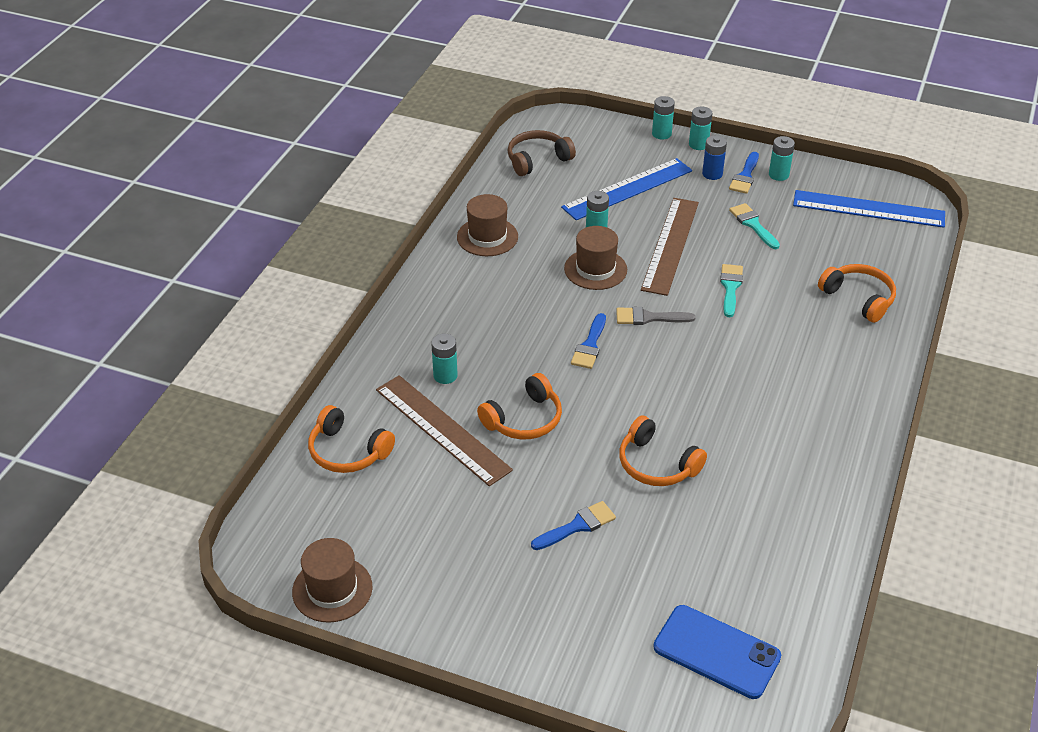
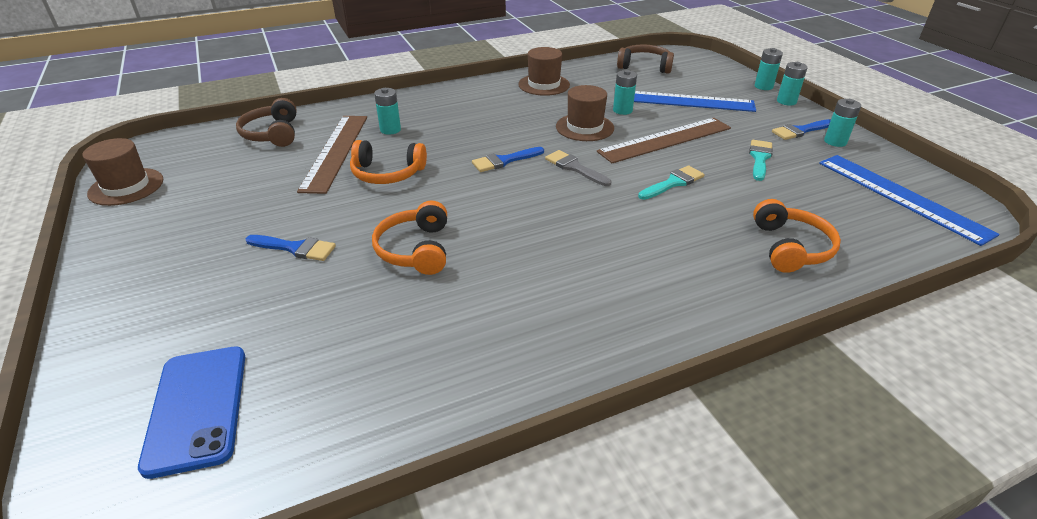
camera: 45 degrees right, 5 degrees down
(348, 451) = (272, 134): orange headphones -> brown headphones
(712, 174) = (771, 119): blue battery -> none

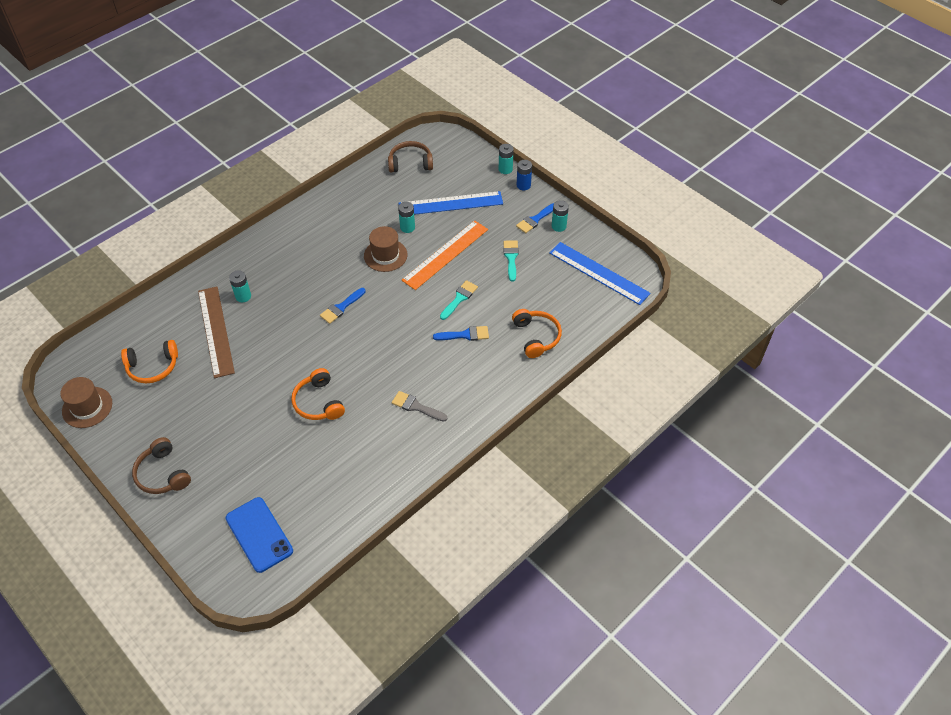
camera: 20 degrees left, 15 degrees up
(272, 134) = (155, 325): brown headphones -> brown headphones (163, 474)
(295, 248) = (243, 423): blue brush -> blue brush (465, 335)
(387, 173) = (266, 342): orange headphones -> orange headphones (153, 367)
(544, 85) = (338, 209): brown hat -> none
(574, 168) = (391, 301): grey brush -> grey brush (416, 407)
(665, 140) = (445, 254): brown ruler -> orange ruler
(786, 101) = (523, 185): turquoise battery -> blue battery

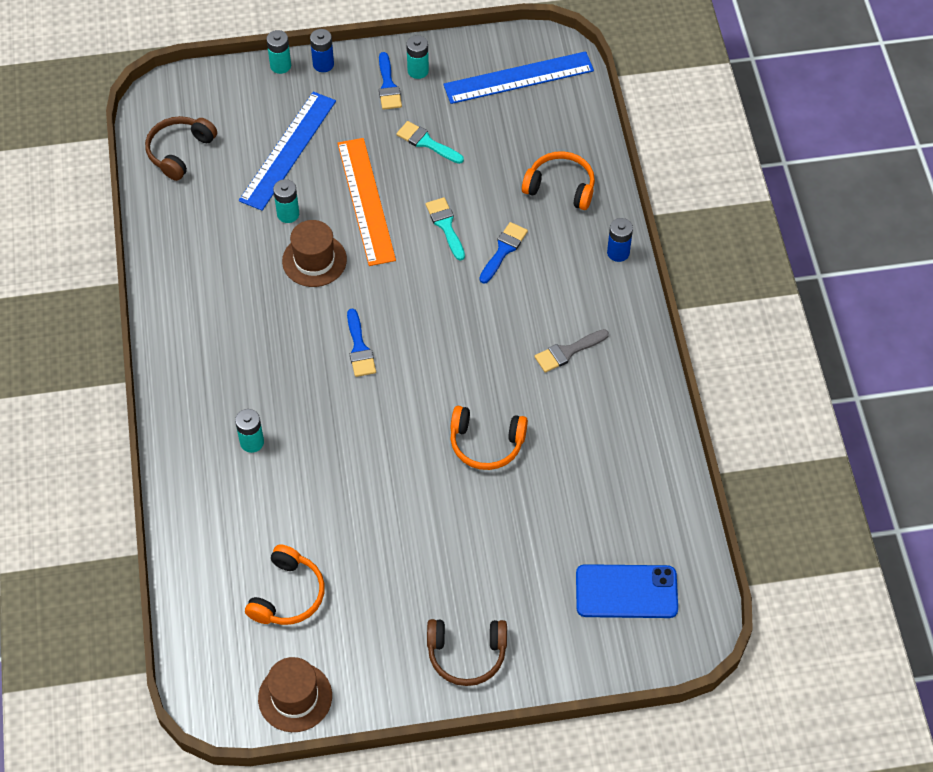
camera: 55 degrees left, 5 degrees up
(215, 331) = (285, 499): brown ruler -> none
(512, 392) = (618, 252): none -> blue battery

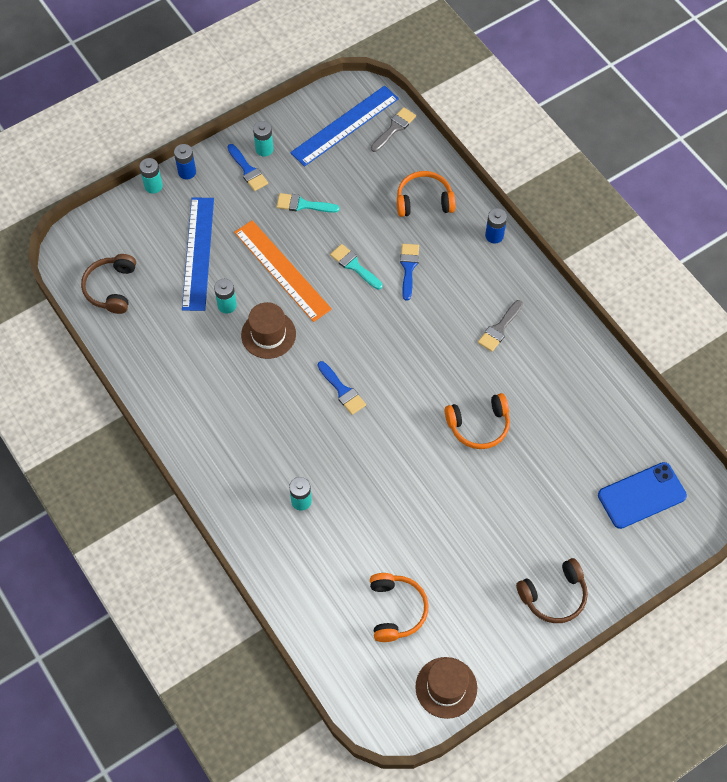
camera: 25 degrees left, 5 degrees up
(571, 100) = (394, 128): none -> grey brush

